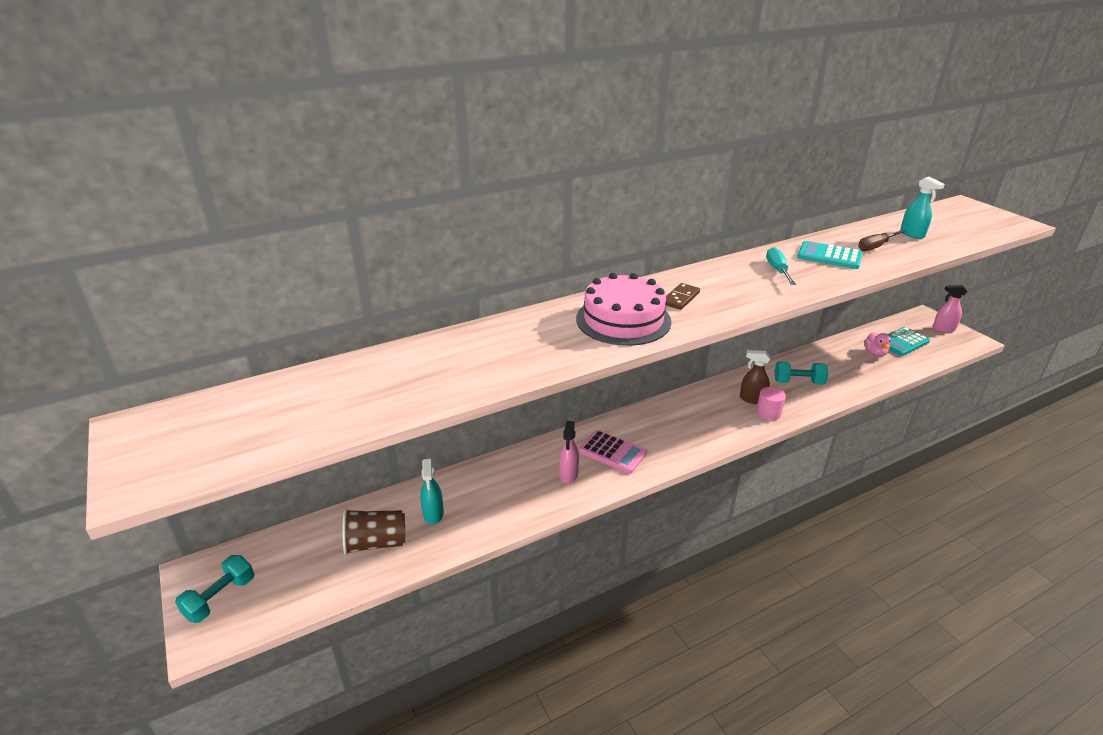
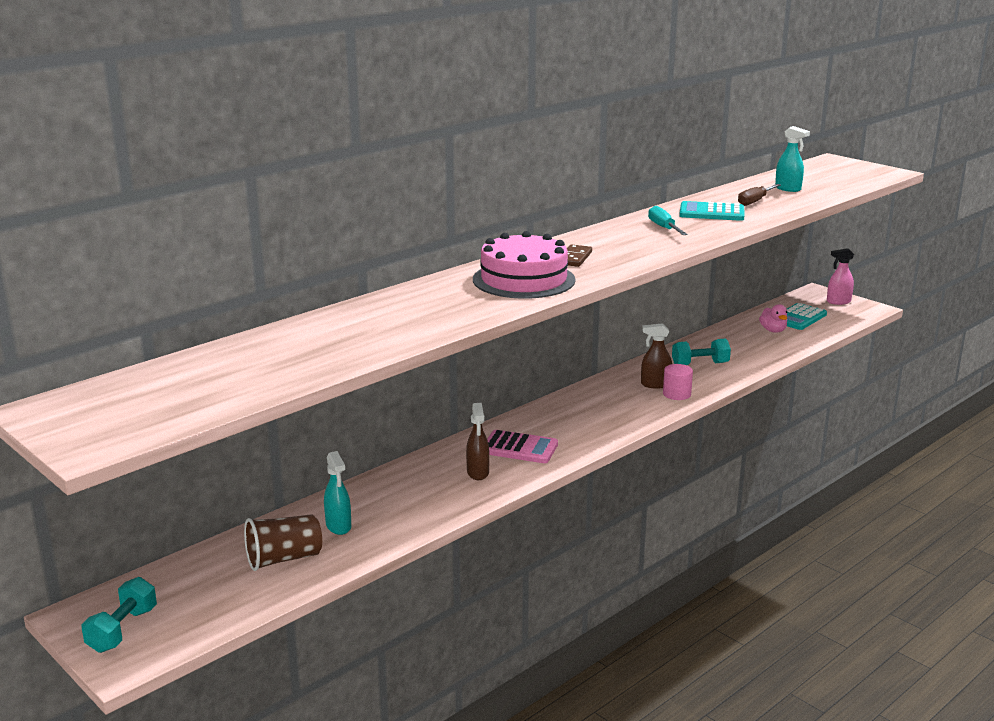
camera: 15 degrees left, 10 degrees down
(568, 474) = (478, 473): pink spray bottle -> brown spray bottle

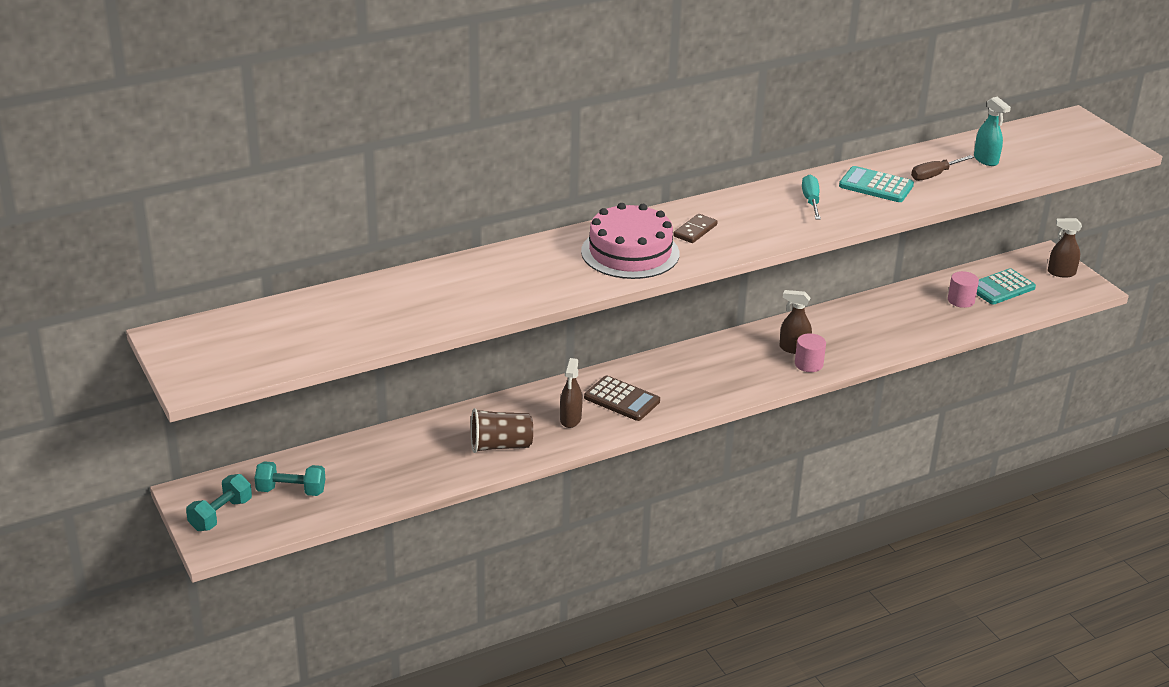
camera: 15 degrees right, 10 degrees up
(284, 559) = (367, 475): brown cup -> brown cup (500, 446)
(338, 526) = (425, 452): turquoise spray bottle -> none
(519, 448) = (622, 399): pink calculator -> brown calculator
(700, 364) = (855, 331): turquoise dumbbell -> turquoise dumbbell (291, 491)
(773, 330) = (961, 300): pink duck -> pink cylinder
(838, 302) = (1061, 273): pink spray bottle -> brown spray bottle

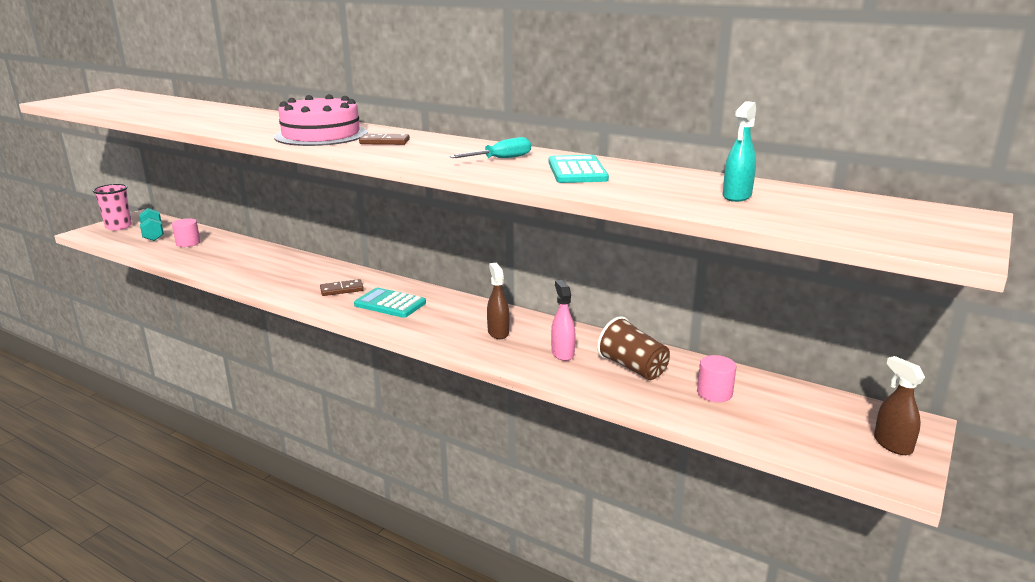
camera: 60 degrees right, 10 degrees down
(221, 515) = (118, 227): turquoise dumbbell -> pink cup
(500, 446) = (243, 269): brown cup -> brown cup (632, 367)
(570, 419) = (297, 281): brown spray bottle -> none
(622, 399) = (342, 289): brown calculator -> brown domino
(808, 364) = (479, 345): pink cylinder -> pink cylinder (188, 243)
(855, 334) = (562, 353): none -> pink spray bottle
(934, 175) = (648, 184): brown screwdriver -> none
(1001, 288) = (783, 411): turquoise calculator -> turquoise calculator (390, 304)

